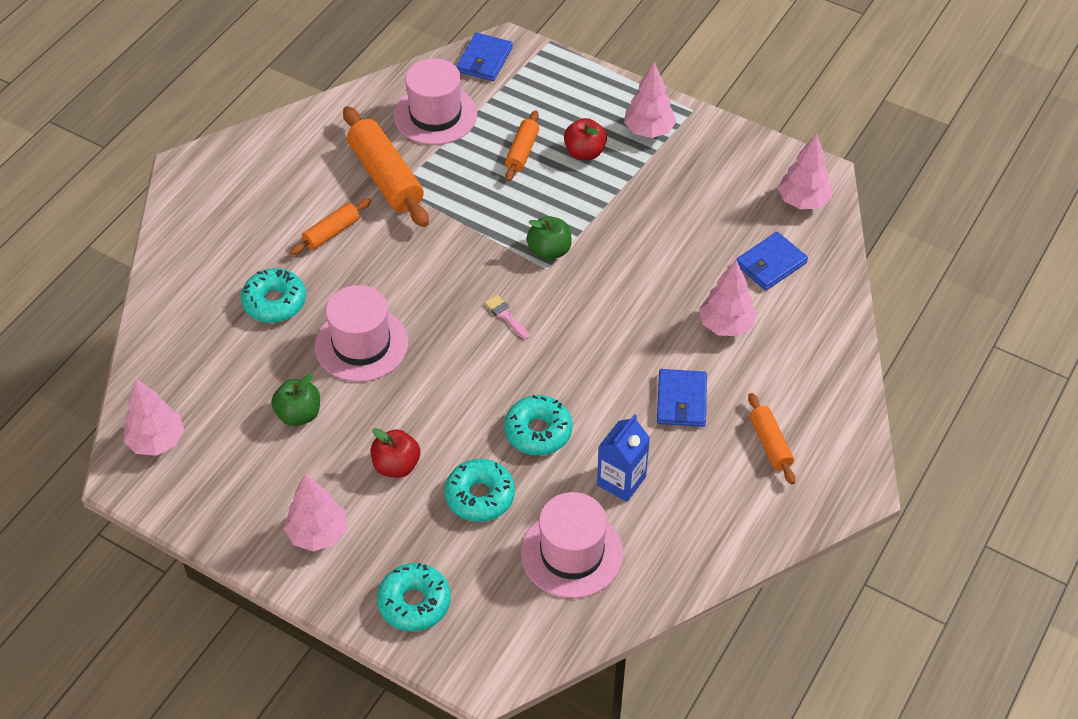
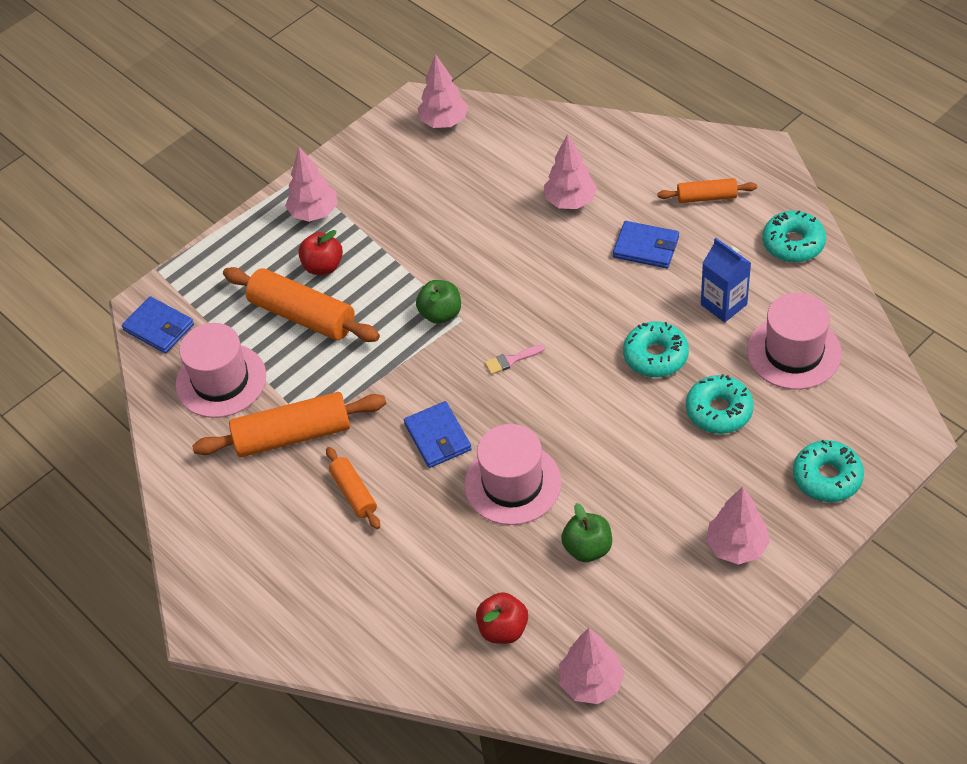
camera: 70 degrees left, 0 degrees up
(274, 302) = (433, 555): turquoise donut -> turquoise donut (793, 243)
(396, 465) = (669, 472): red apple -> red apple (503, 629)
(522, 152) = (302, 315): orange rolling pin -> orange rolling pin, size x1.81
(770, 263) = (509, 158): blue wallet -> blue wallet (437, 437)

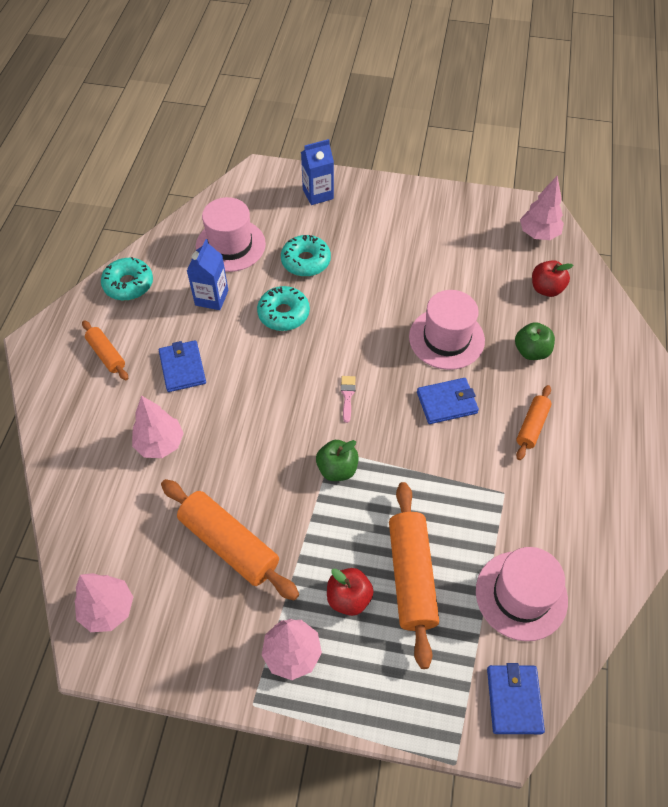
camera: 130 degrees left, 5 degrees up
(293, 435) = (522, 500): orange rolling pin -> orange rolling pin (229, 544)
(437, 437) = (447, 403): blue wallet -> blue wallet turned 45 degrees clockwise
(511, 360) = (347, 396): pink brush -> pink brush turned 120 degrees counterclockwise
(587, 548) = (458, 277): green apple -> green apple (531, 351)
(736, 547) = (398, 212): pink tree -> none
(827, 477) = (318, 194): turquoise donut -> blue carton

